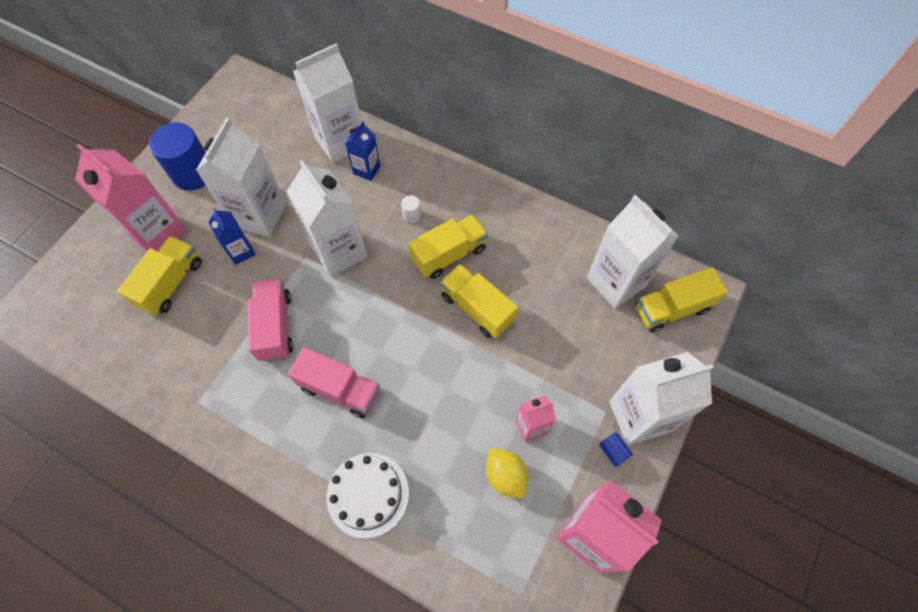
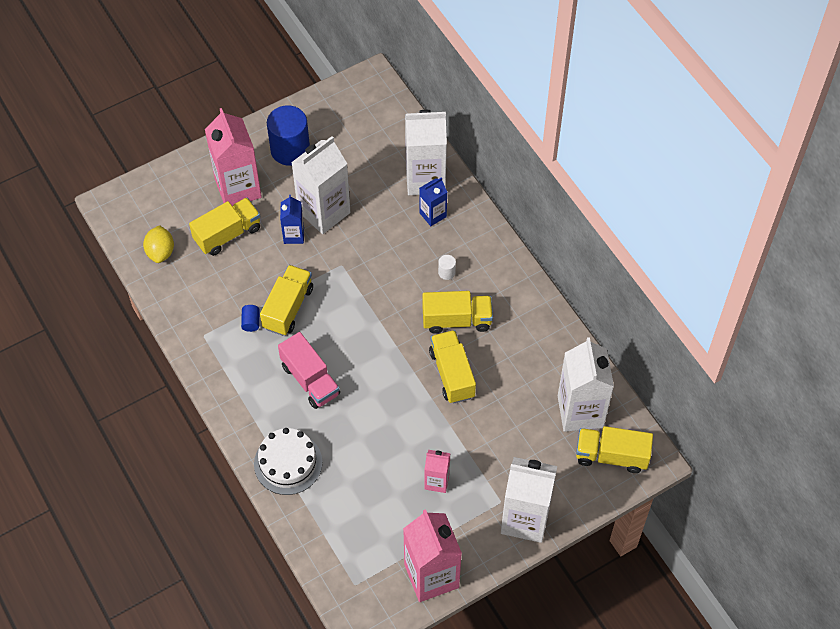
camera: 30 degrees right, 5 degrees down
(275, 326) = (288, 308): pink truck -> yellow truck
(339, 252) = (370, 273): white carton -> none
(505, 475) = (394, 504): yellow lemon -> yellow lemon (160, 252)
(613, 451) = (487, 532): blue cylinder -> blue cylinder (251, 322)

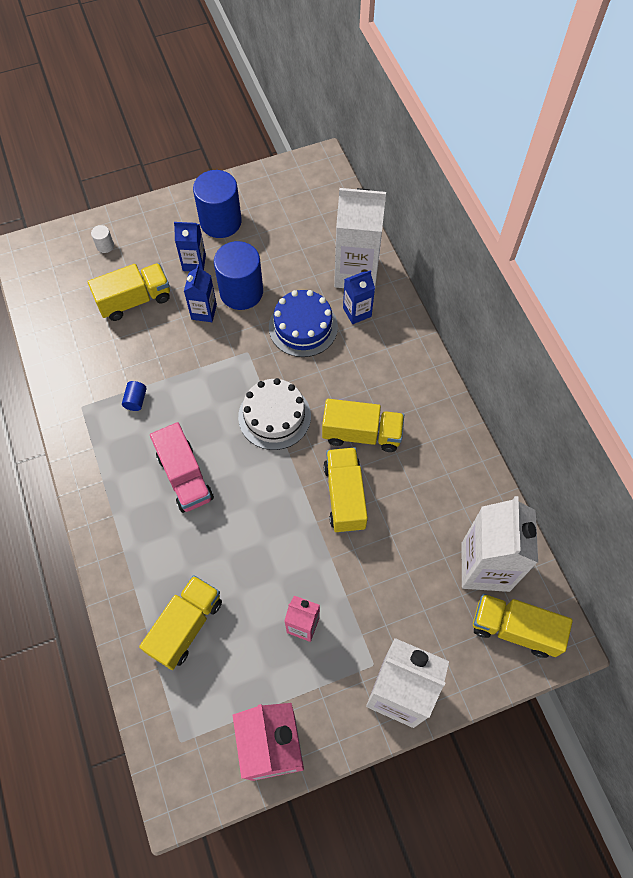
camera: 10 degrees right, 5 degrees up
(160, 252) = (60, 308): yellow lemon -> none
(238, 188) = (157, 254): pink carton -> none
(274, 191) = (194, 263): none -> blue carton
(288, 308) = (179, 391): yellow truck -> yellow truck (186, 626)
(288, 463) = (137, 572): white cake -> white cake (274, 416)
(324, 212) = (241, 292): white carton -> blue cylinder
(386, 235) = (303, 327): none -> blue cake
(446, 272) = (360, 378): white cylinder -> white cylinder (105, 246)

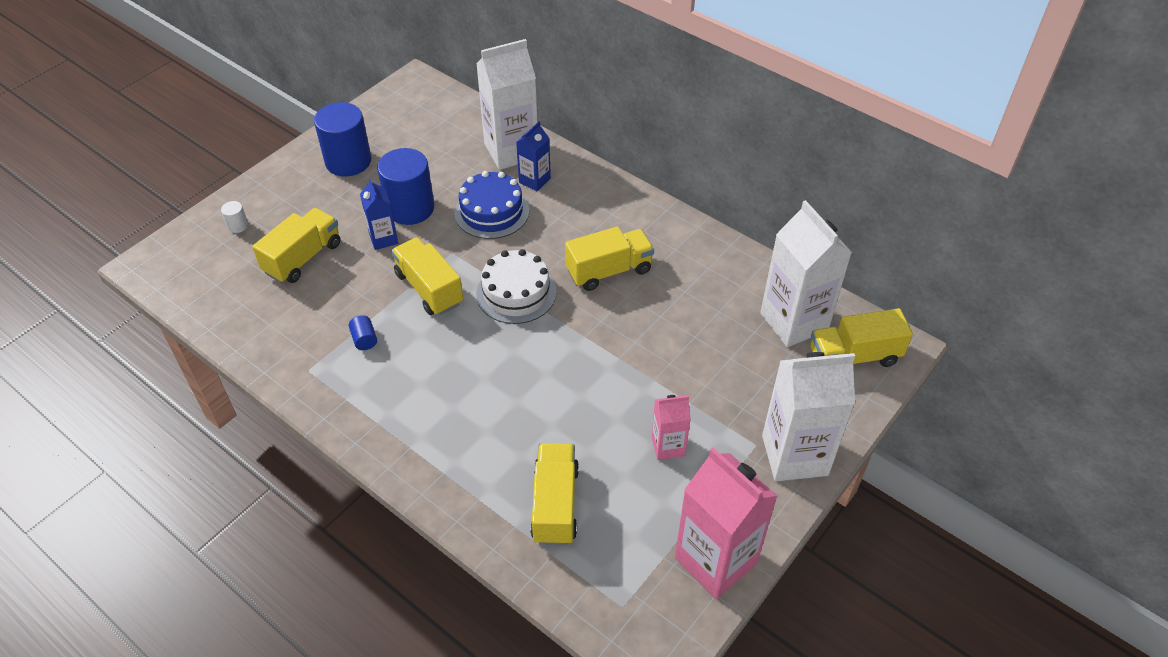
camera: 30 degrees left, 15 degrees down
(185, 477) = (462, 380): pink truck -> none
(194, 263) = (344, 204): blue carton -> none
(345, 496) = (630, 326): yellow truck -> yellow truck (429, 289)

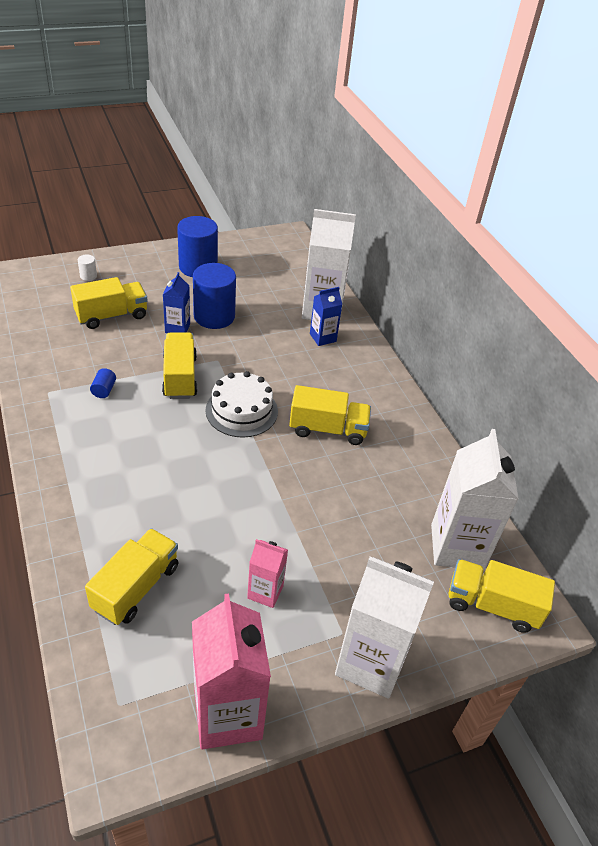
camera: 25 degrees right, 5 degrees down
(491, 212) = (271, 345): blue cake -> none

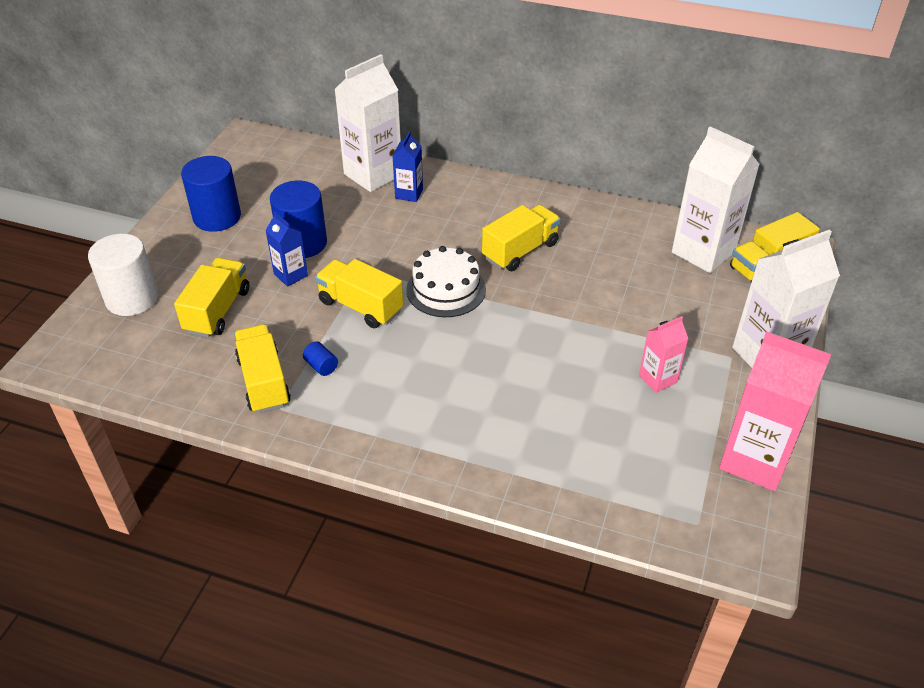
camera: 45 degrees left, 0 degrees up
(88, 276) = (132, 298): white cylinder -> white cylinder, size x2.39
(136, 587) = (587, 456): yellow truck -> yellow truck (264, 382)

